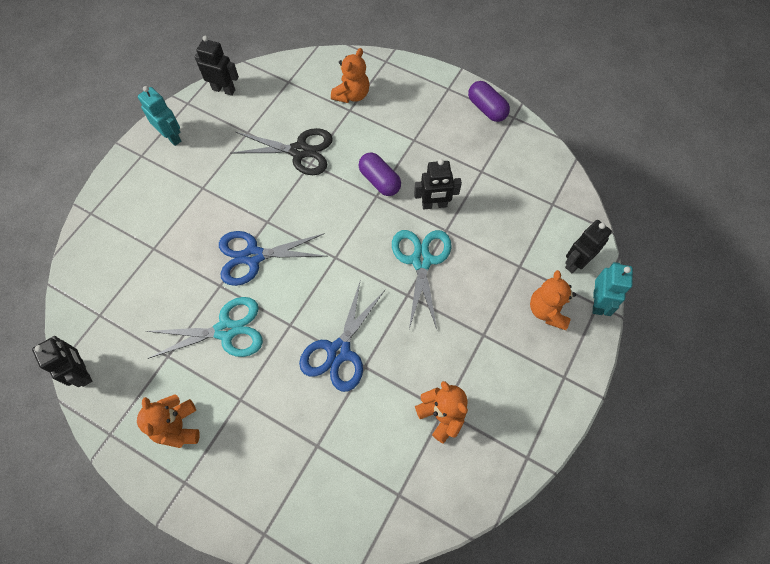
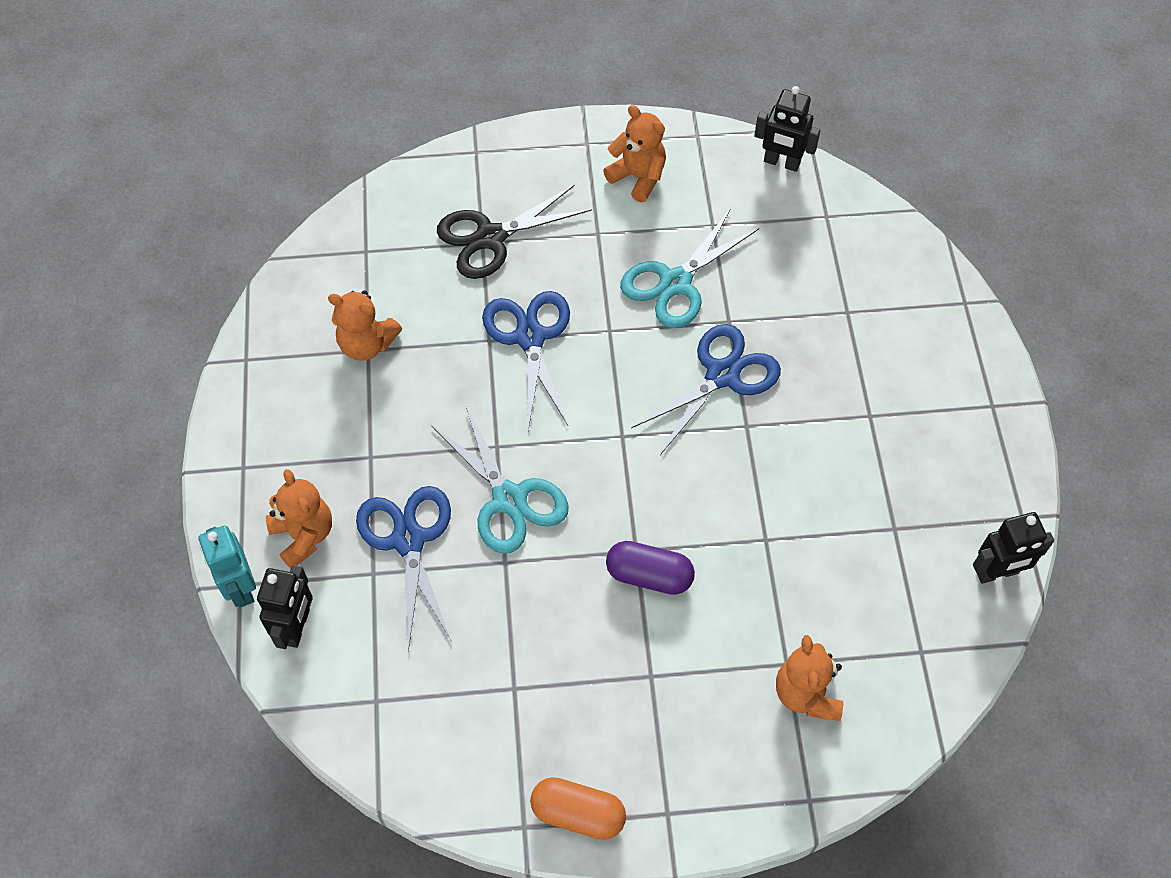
camera: 145 degrees right, 5 degrees down
(171, 137) = (985, 455): turquoise robot -> none
(299, 151) = (796, 547): black scissors -> black scissors (491, 237)
(434, 205) = (546, 588): black robot -> none
(487, 109) = (578, 814): purple capsule -> orange capsule
(490, 272) = (409, 540): none -> blue scissors

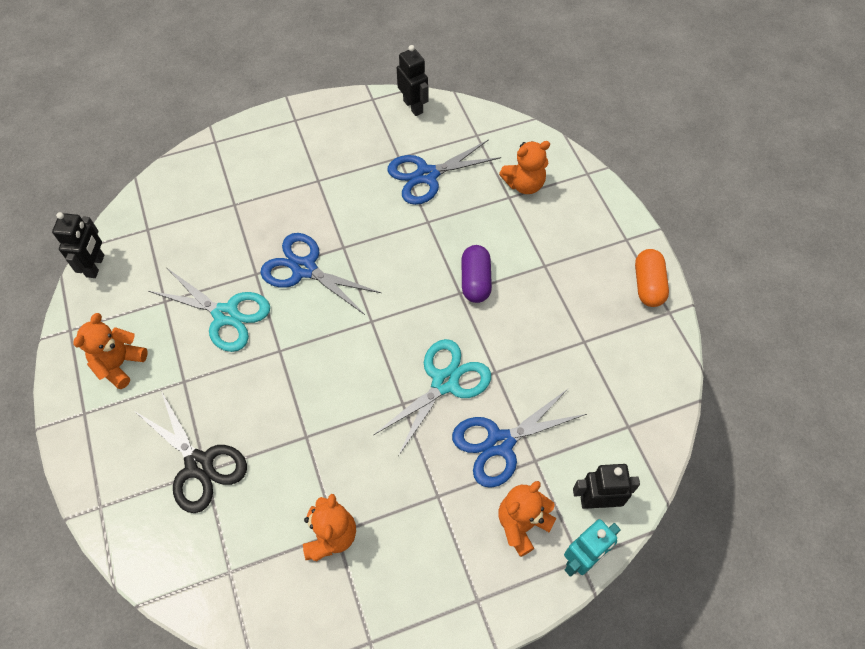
camera: 105 degrees left, 0 degrees up
(530, 337) = (297, 406): blue scissors -> blue scissors (427, 175)

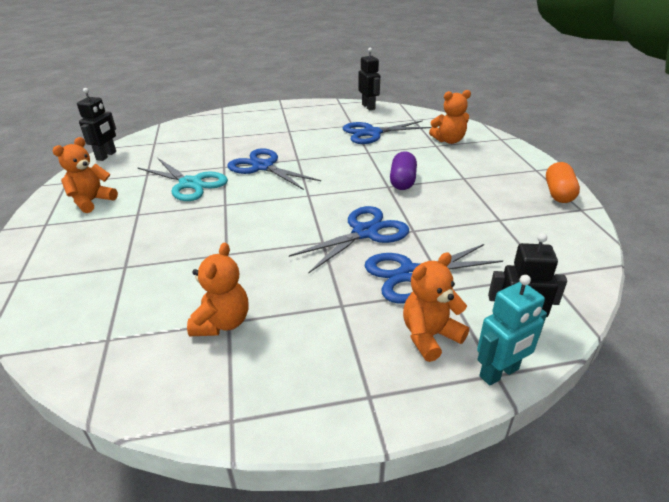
camera: 10 degrees right, 25 degrees down
(199, 465) = (121, 262): black scissors -> none
(445, 382) = (365, 233): turquoise scissors -> blue scissors

